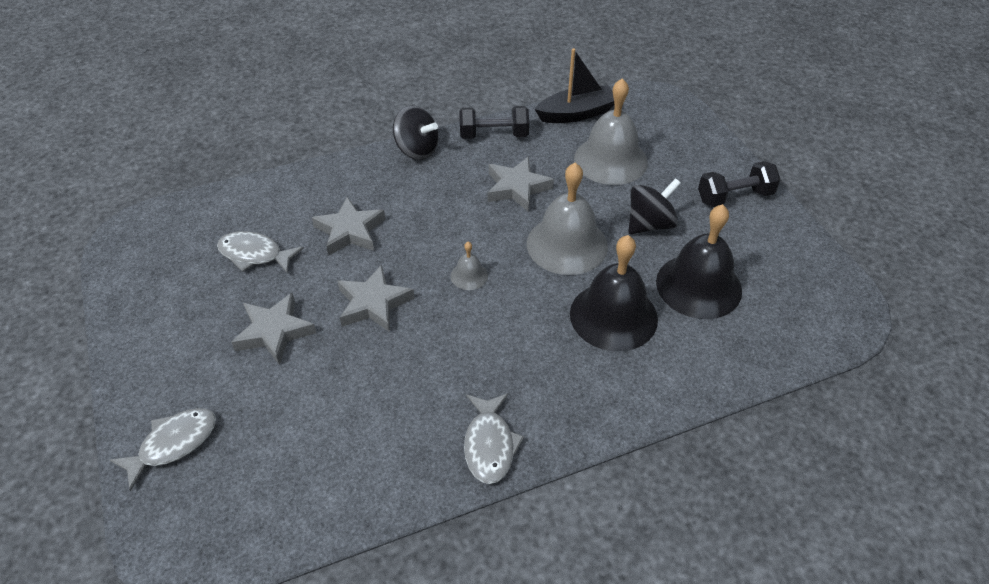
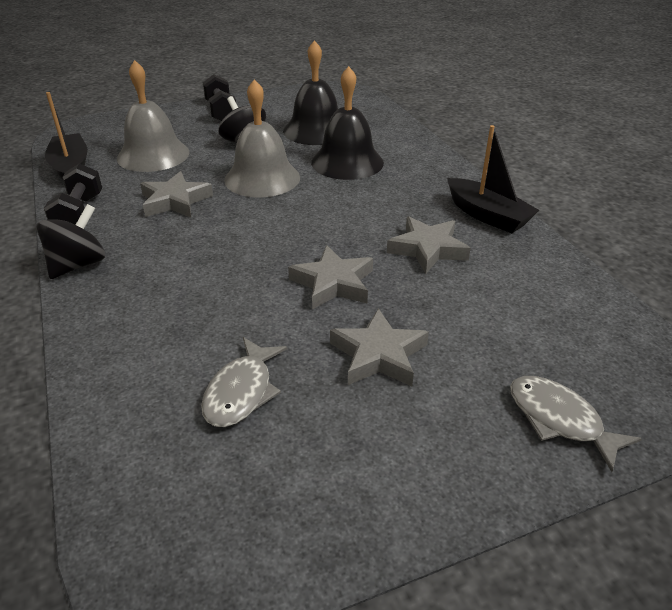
camera: 90 degrees left, 10 degrees down
(350, 231) = (214, 308): grey star -> grey star (427, 249)
(469, 275) = (297, 227): grey bell -> none
(489, 445) = (487, 215): grey fish -> black boat

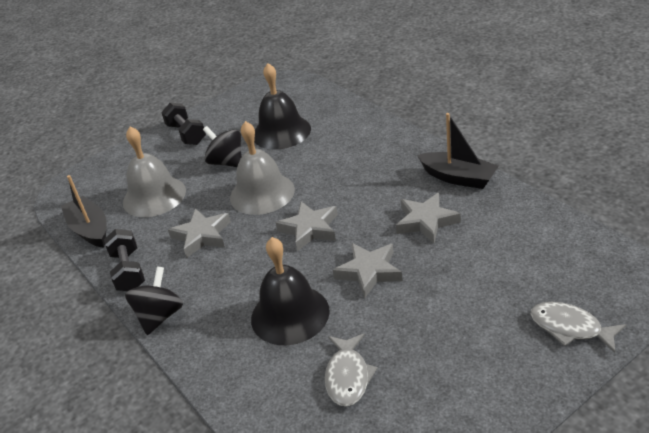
camera: 10 degrees left, 0 degrees up
(347, 162) = (324, 157): black bell -> black bell (290, 314)
(378, 355) = (430, 319): grey star -> grey star (310, 229)

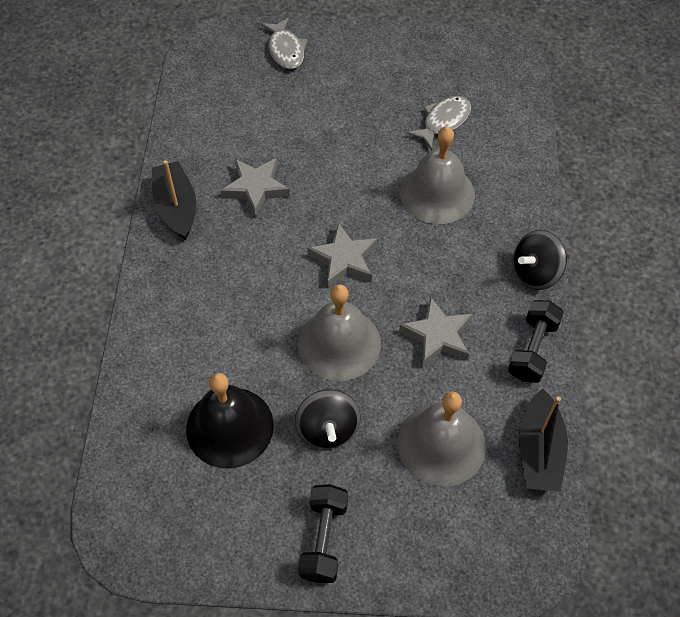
camera: 145 degrees left, 20 degrees up
(290, 314) = (437, 193): black bell -> grey bell
(369, 272) = (347, 181): grey star -> none

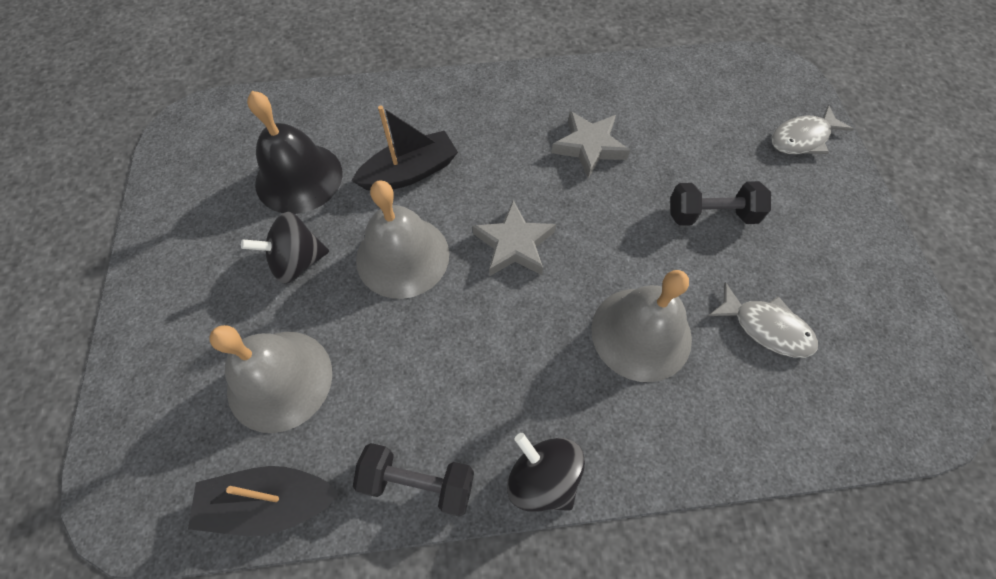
camera: 80 degrees right, 5 degrees up
(176, 207) = (545, 88): black boat -> black boat (410, 172)
(323, 539) = (175, 277): black dumbbell -> black dumbbell (711, 215)
(437, 336) = (424, 359): grey star -> none

